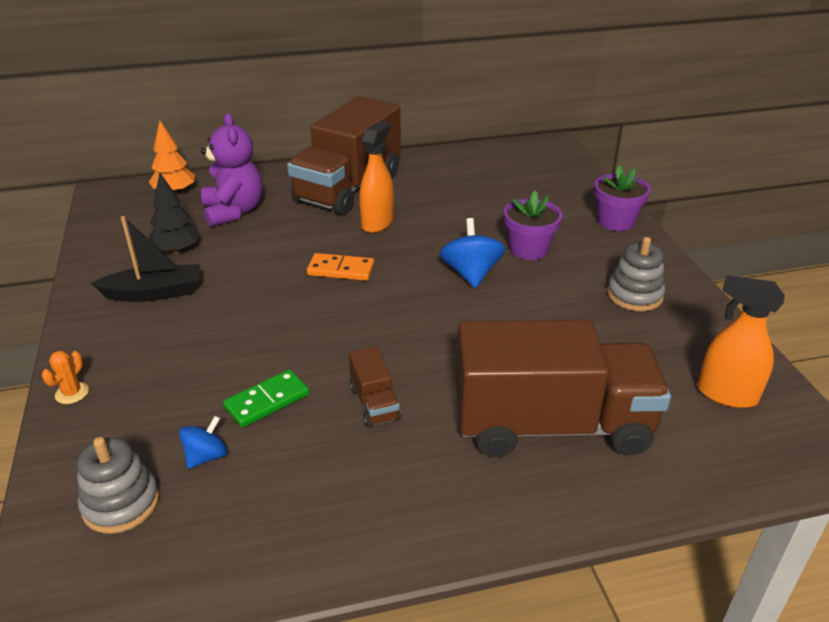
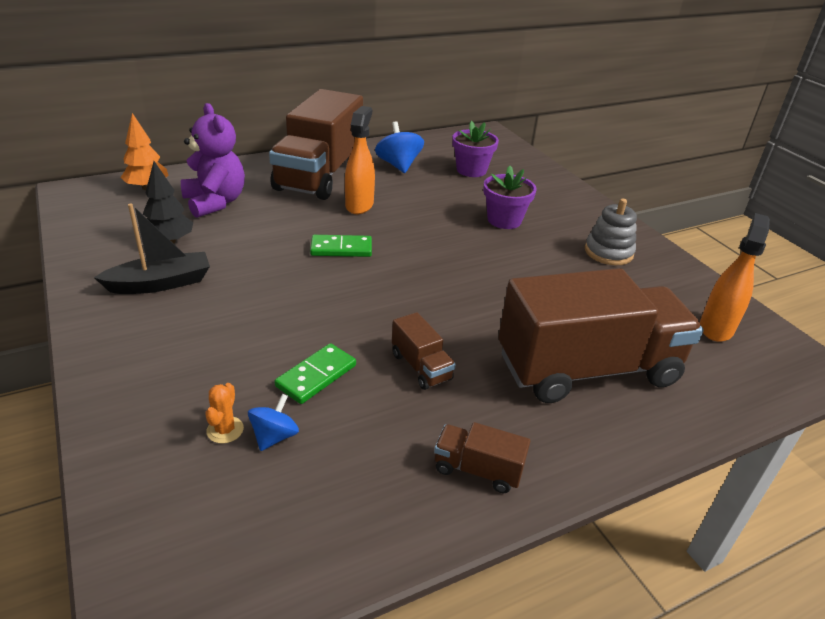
camera: 15 degrees left, 0 degrees up
(72, 393) = (105, 390): orange cactus -> orange cactus (225, 430)
(121, 503) = (200, 495): grey stacking toy -> none
(341, 270) = (341, 249): orange domino -> green domino
(390, 516) = (477, 470): none -> brown truck
(471, 274) = (462, 244): blue spinning top -> blue spinning top (398, 165)
(615, 221) = (567, 193): purple flower pot -> purple flower pot (471, 170)
(726, 394) = (716, 328): orange spray bottle -> orange spray bottle turned 105 degrees clockwise

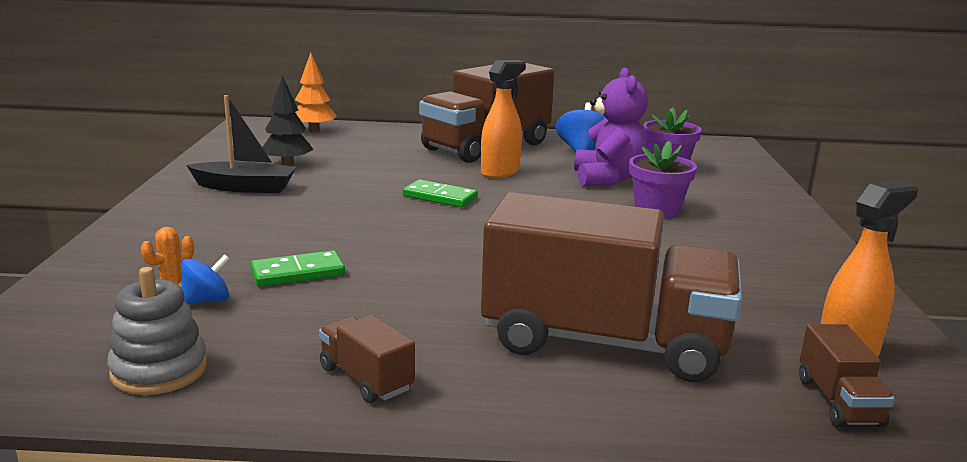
camera: 30 degrees right, 15 degrees down
(215, 202) = (360, 148): purple teddy bear -> purple teddy bear (607, 178)
(421, 367) = (409, 292): brown truck -> brown truck (838, 402)
(608, 252) = (767, 259): grey stacking toy -> grey stacking toy (159, 370)

